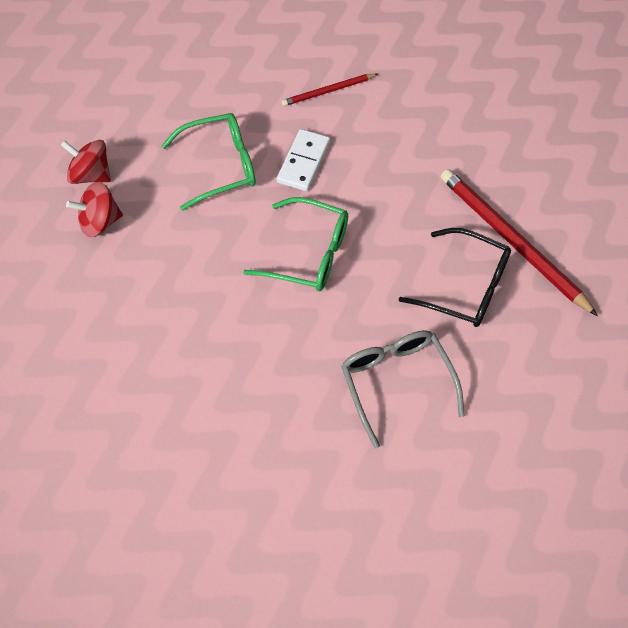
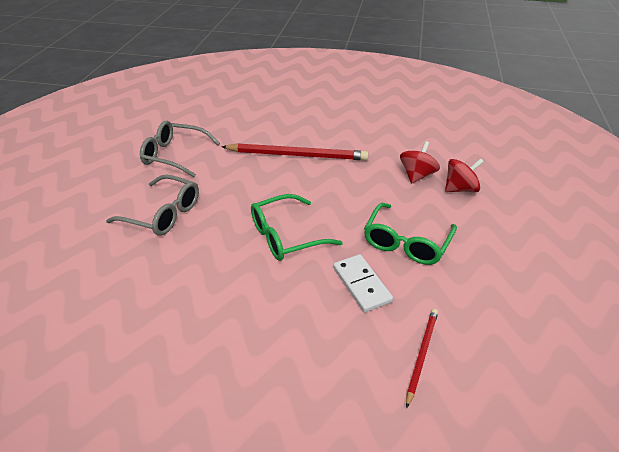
camera: 135 degrees right, 20 degrees down
(305, 490) = (174, 155): none -> grey glasses
(465, 287) = (157, 288): black glasses -> none
(512, 241) = (141, 346): red pencil -> red pencil (297, 155)

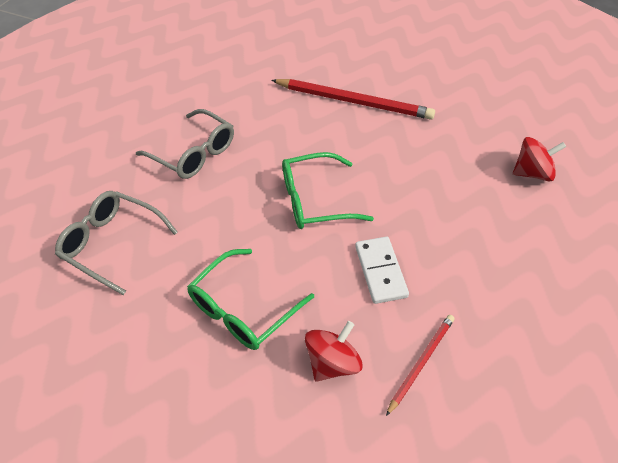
camera: 15 degrees right, 10 degrees up
(174, 155) = (220, 83): grey glasses -> grey glasses (112, 244)
(406, 242) = (446, 230): green glasses -> green glasses (243, 309)
(417, 175) = (486, 148): red spinning top -> red spinning top (333, 362)

